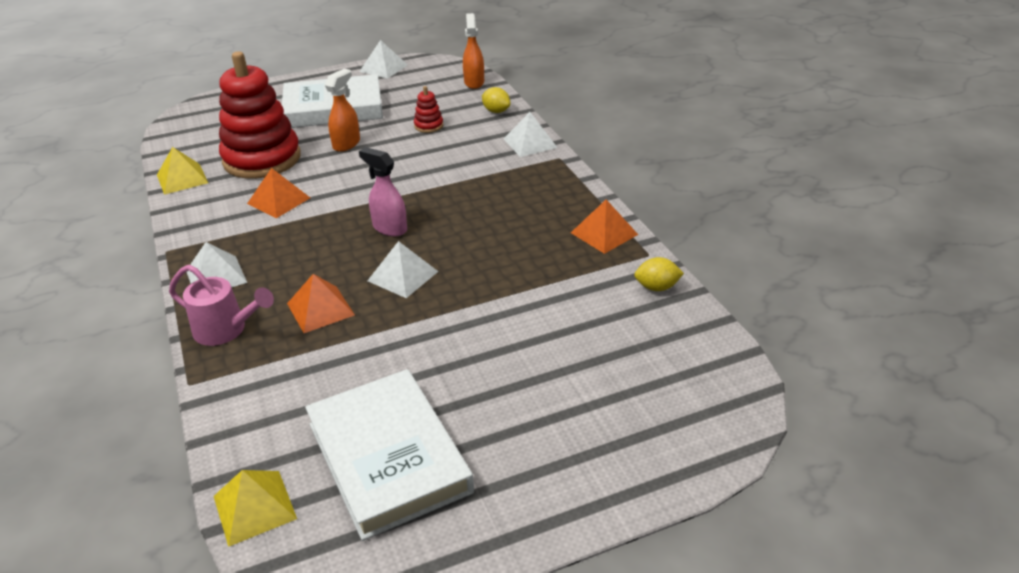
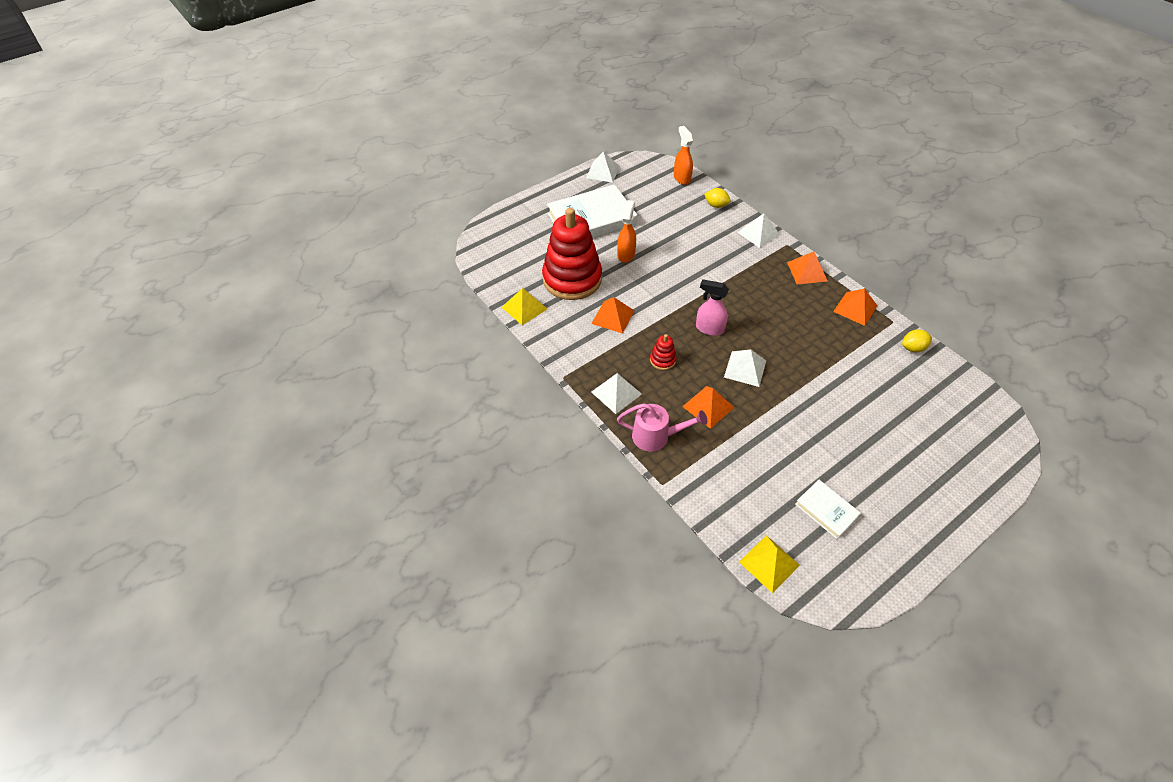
camera: 15 degrees left, 15 degrees up
(388, 457) = (826, 510): white book -> white book, size x0.49
(428, 126) = (675, 227): red stacking toy -> red stacking toy (662, 360)
(565, 187) = (807, 271): none -> orange pyramid

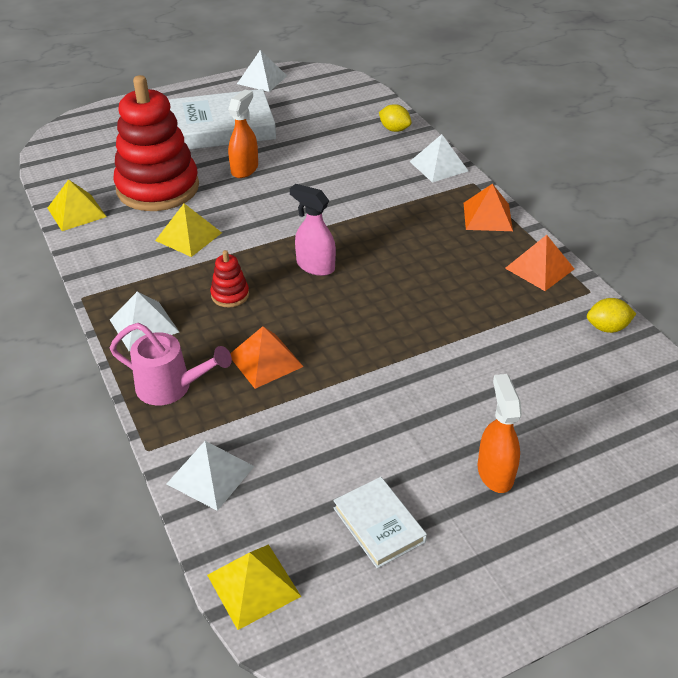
camera: 10 degrees right, 10 degrees down
(613, 317) = (188, 236): orange pyramid -> yellow pyramid
(682, 178) = (363, 96): orange spray bottle -> orange spray bottle (495, 472)
(745, 368) = (342, 321): white pyramid -> white pyramid (210, 475)

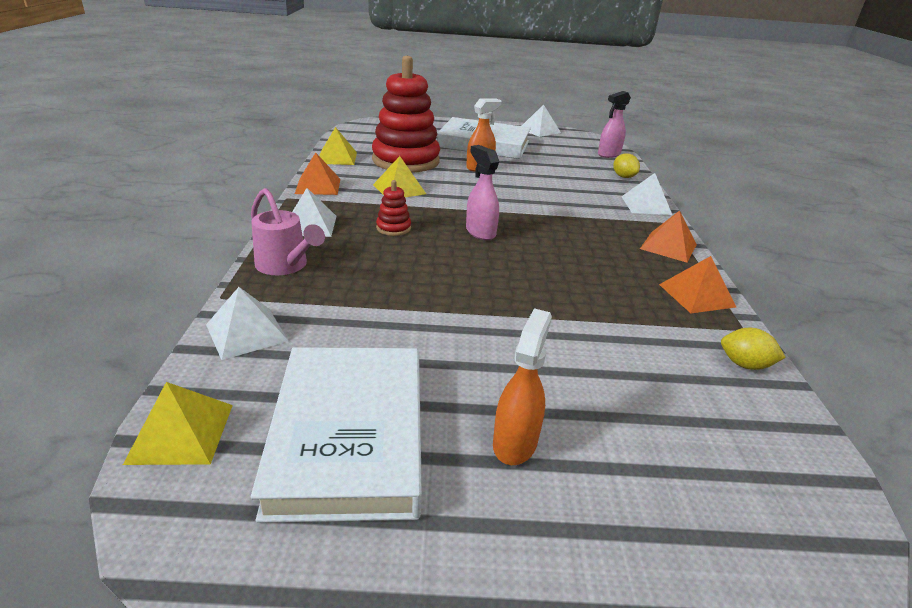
camera: 25 degrees right, 10 degrees down
(265, 360) = (377, 275): orange pyramid -> orange pyramid (318, 186)
(359, 97) = (608, 154): none -> pink spray bottle
(379, 525) = (349, 436): white book -> white book, size x2.03

